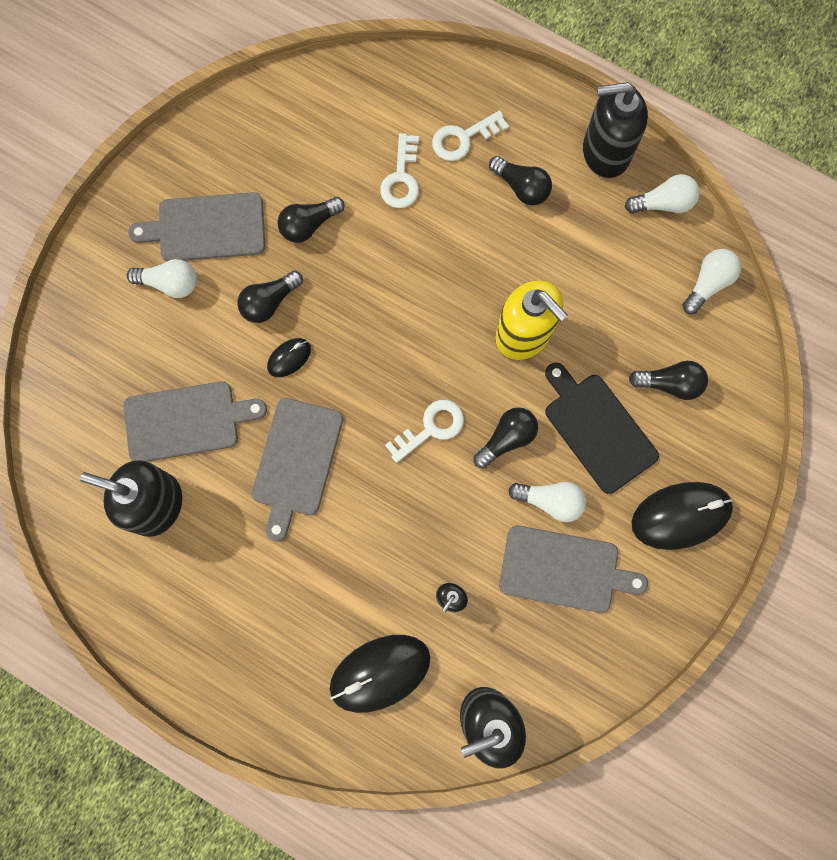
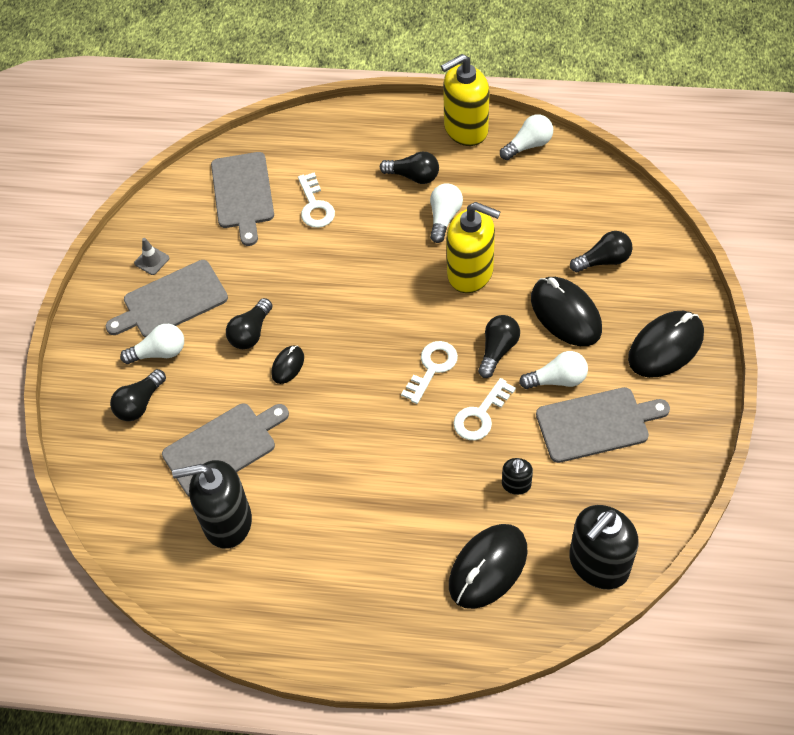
camera: 20 degrees left, 20 degrees down
(207, 169) = (152, 261): none -> grey traffic cone
(296, 461) = (333, 438): grey cutting board -> grey cutting board (243, 194)
(309, 225) = (256, 266): black light bulb -> black light bulb (140, 403)
(463, 138) = (350, 161): white key -> white key (480, 415)
(597, 429) = (565, 314): black cutting board -> black mouse
(605, 152) = (465, 129): black soap dispenser -> yellow soap dispenser
(708, 284) = (593, 183): white light bulb -> white light bulb (444, 218)

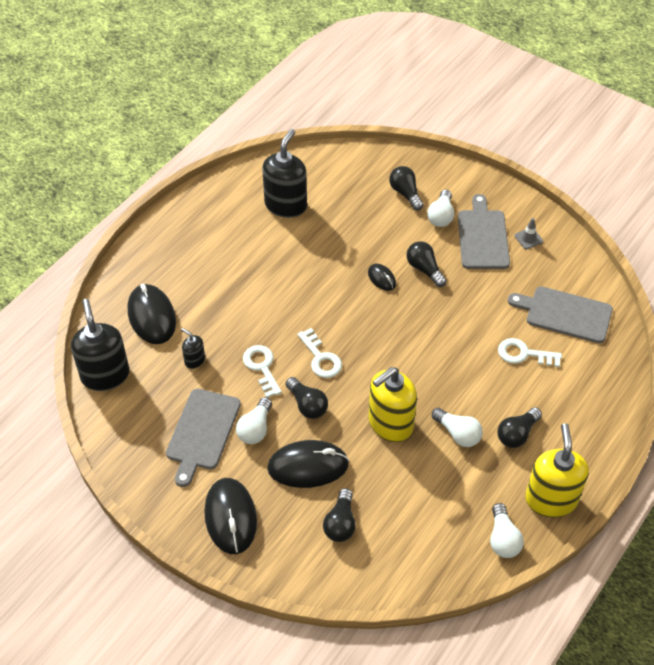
camera: 115 degrees right, 5 degrees down
(223, 447) = (341, 222): grey cutting board -> none

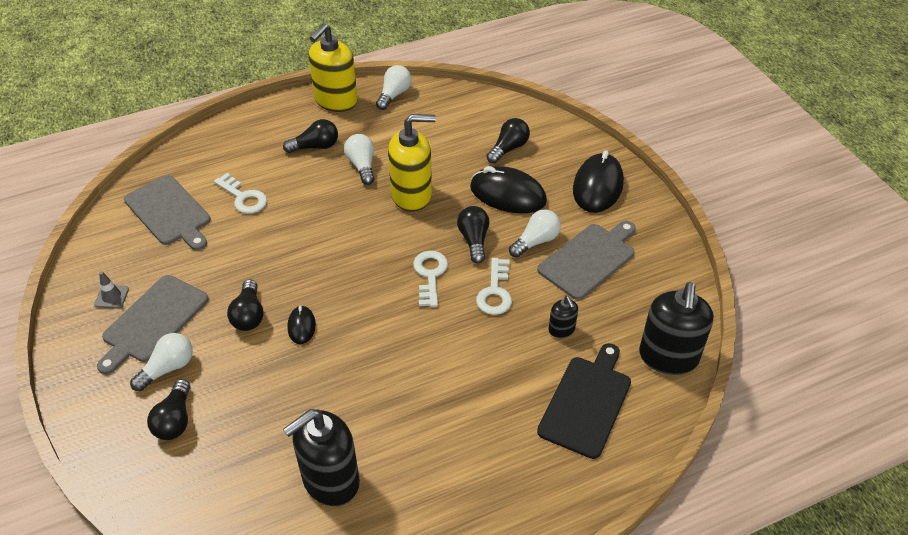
camera: 150 degrees left, 5 degrees down
(152, 316) = (586, 402): black mouse -> black cutting board

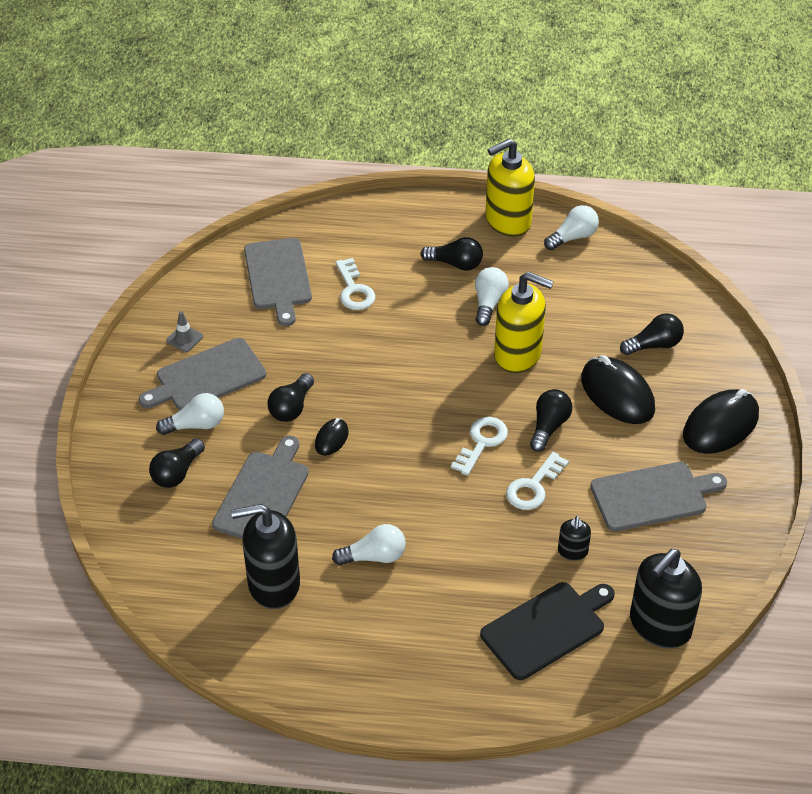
camera: 30 degrees right, 0 degrees up
(269, 402) = (263, 494): none -> grey cutting board
(536, 241) = (611, 454): white light bulb -> white light bulb (374, 556)

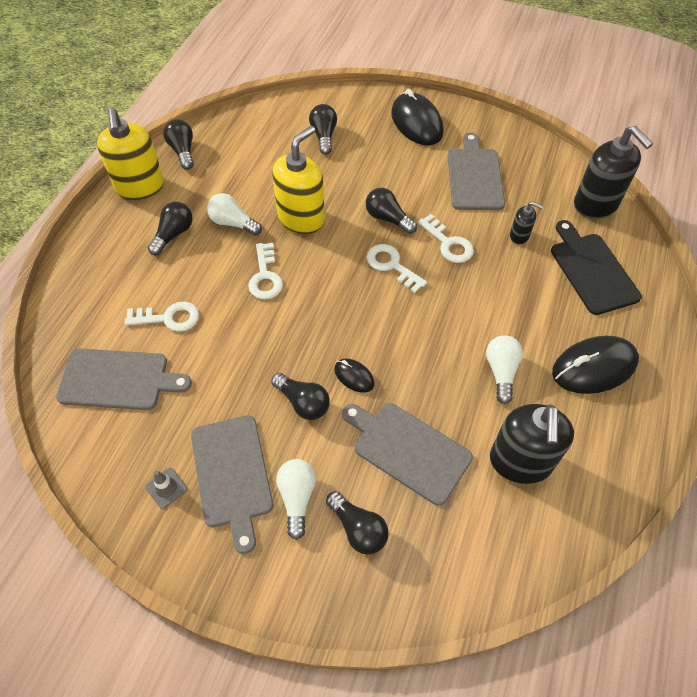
camera: 75 degrees left, 10 degrees up
(428, 345) = (265, 276): none -> white key
(573, 237) = (183, 151): white light bulb -> black light bulb
(617, 394) = (367, 169): black mouse -> black mouse (594, 367)

